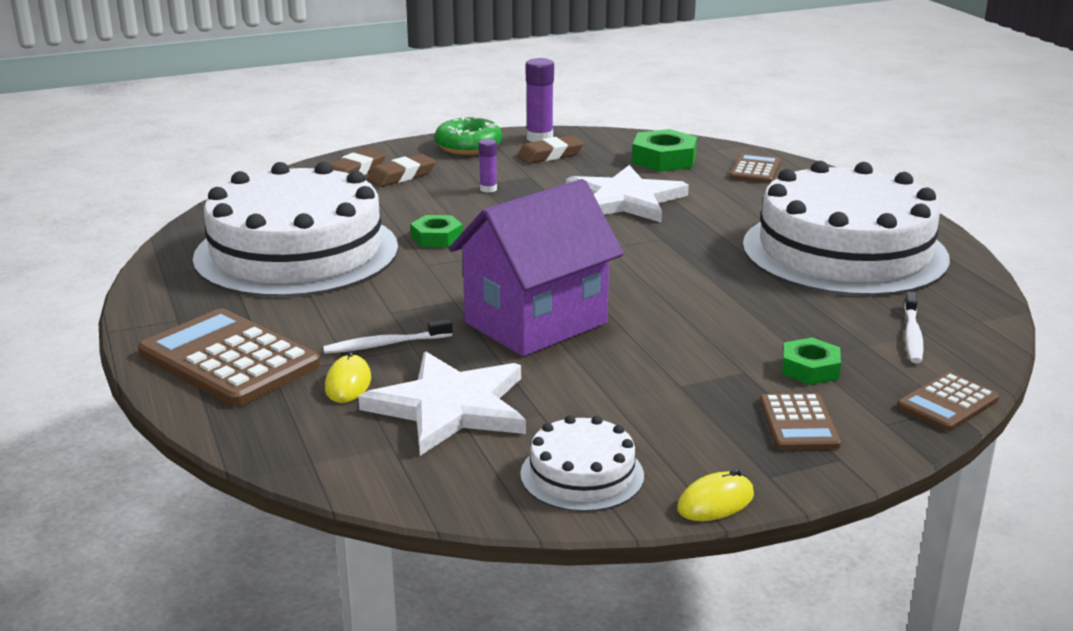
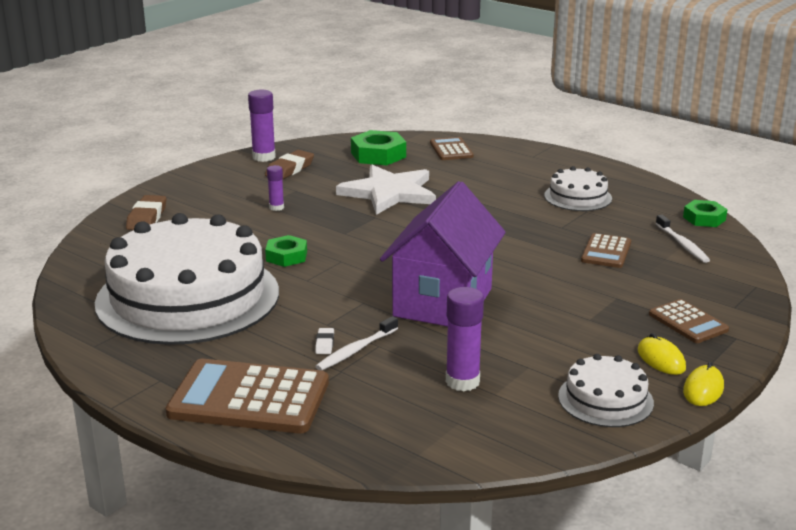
camera: 30 degrees left, 0 degrees up
(348, 383) = (367, 388): yellow mouse -> yellow mouse (661, 359)
(363, 330) = (324, 344): none -> white eraser
(402, 176) = (192, 212): brown eraser -> none
(450, 407) = (462, 381): white star -> purple glue stick
(468, 146) = (215, 176): green donut -> none
(810, 368) = (652, 284): green nut -> green nut (704, 218)
(844, 251) = (578, 197): white cake -> white cake, size x0.44
(947, 403) = (751, 283): brown calculator -> brown calculator (606, 252)

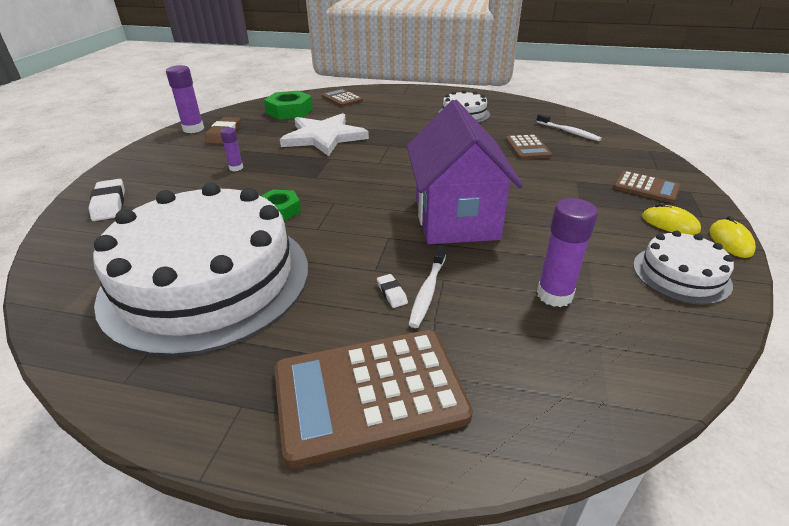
camera: 25 degrees left, 10 degrees up
(147, 218) = (109, 204): brown eraser -> white eraser
(704, 218) = (559, 112): green nut -> none

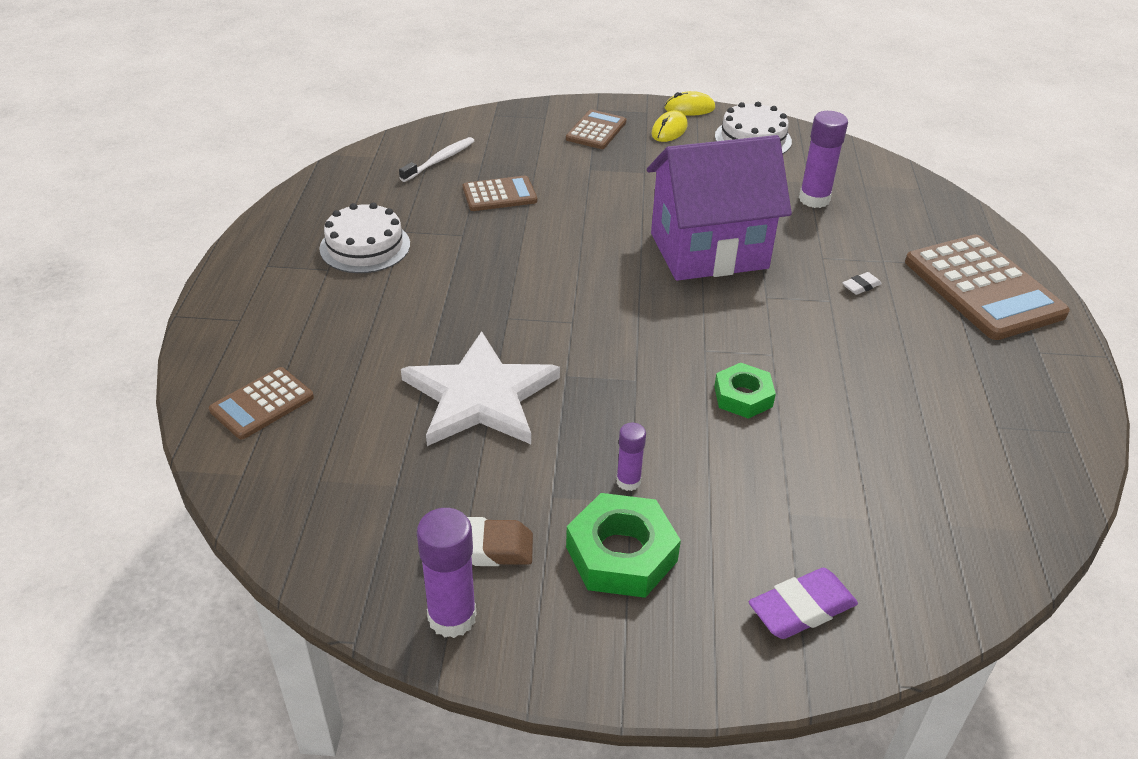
camera: 100 degrees left, 5 degrees up
(109, 204) = (801, 609): white eraser -> purple eraser
(207, 280) = (913, 421): white cake -> none
(289, 111) = (339, 473): green nut -> green nut (621, 554)
(428, 291) = (846, 265): white toothbrush -> none

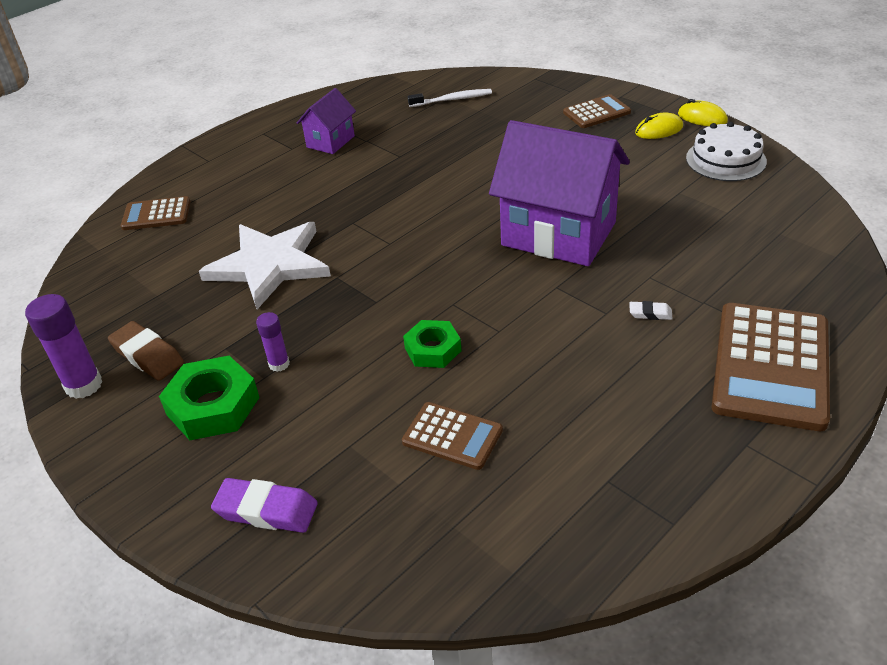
camera: 45 degrees right, 0 degrees up
(365, 246) = (330, 141): white cake -> purple house
(499, 195) = (460, 137): brown calculator -> brown calculator (452, 436)
(814, 199) = (711, 228): purple glue stick -> none

